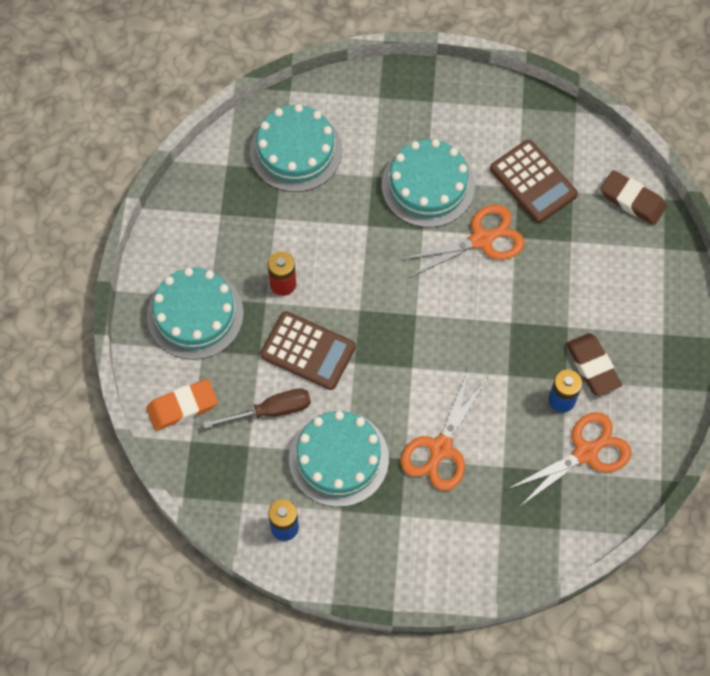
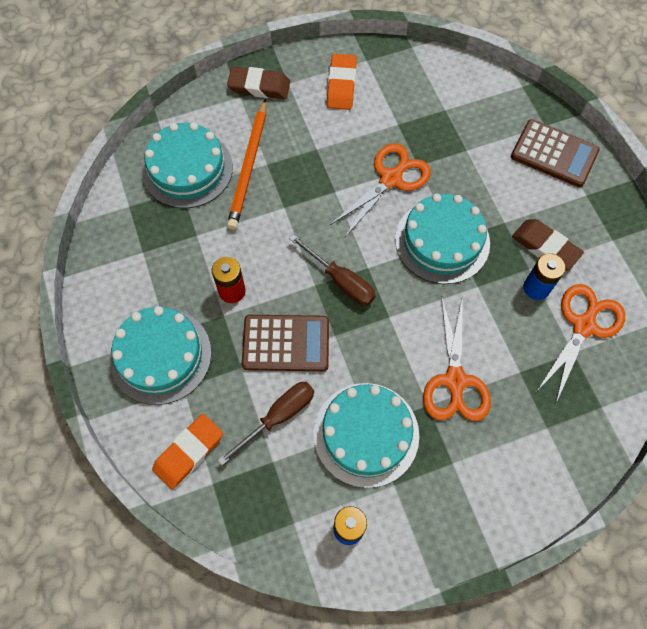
camera: 25 degrees left, 0 degrees up
(353, 172) = (249, 167): none -> orange pencil
(385, 316) = (340, 280): none -> brown screwdriver
(428, 185) = (320, 152): turquoise cake -> turquoise cake (442, 241)
(483, 125) = (341, 85): none -> orange eraser
(533, 182) = (408, 114): brown calculator -> brown calculator (554, 154)
(632, 200) = (497, 97): brown eraser -> brown eraser (259, 86)

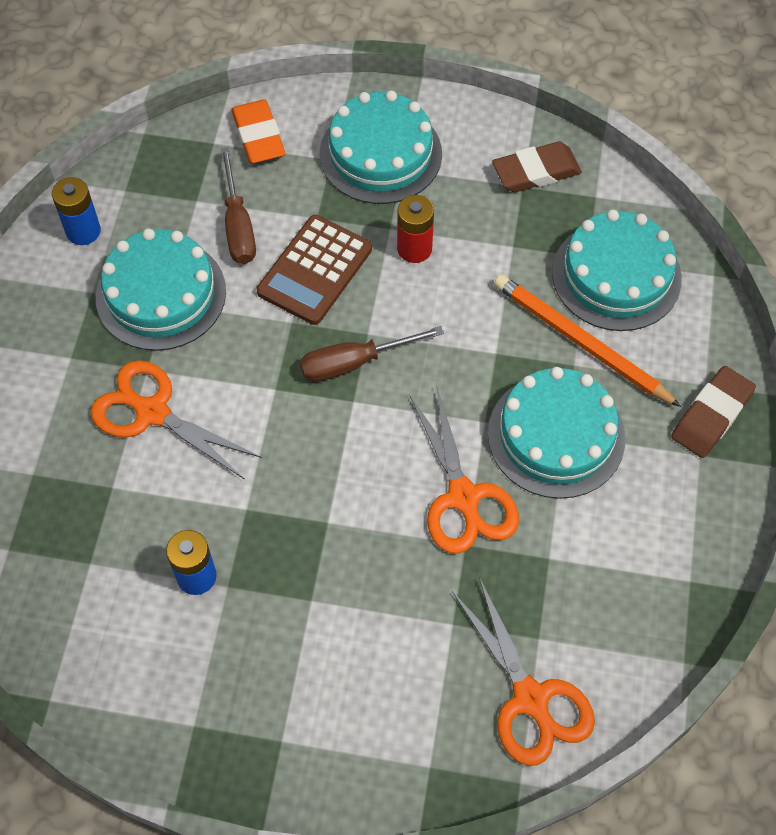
camera: 120 degrees right, 5 degrees down
(341, 85) = (659, 521): orange eraser -> none
(442, 241) = (333, 505): turquoise cake -> turquoise cake (556, 435)
(545, 247) = (242, 627): brown eraser -> brown eraser (536, 172)
(554, 154) = (373, 743): brown calculator -> none
(584, 325) = (111, 599): orange scissors -> orange scissors (531, 699)

